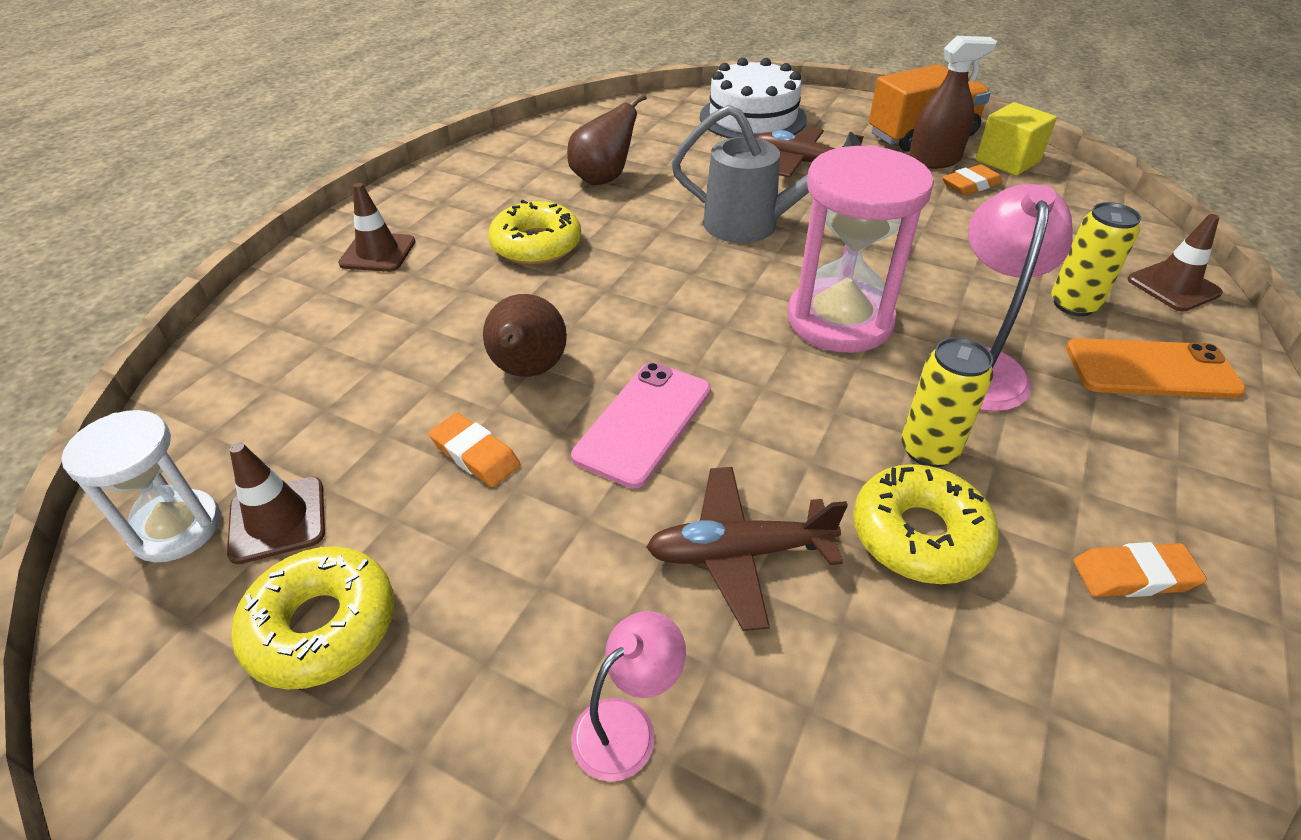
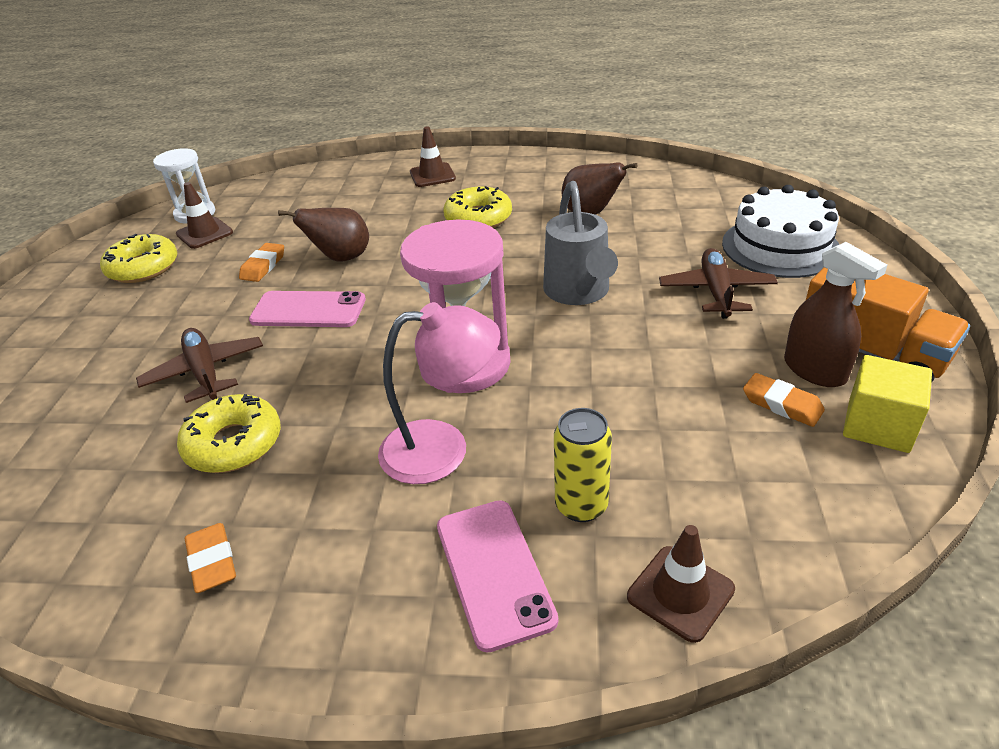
camera: 70 degrees right, 5 degrees down
(627, 725) = (89, 365): pink lamp -> none
(928, 450) = (322, 436): yellow can -> none
(1151, 369) = (494, 571): orange phone -> pink phone

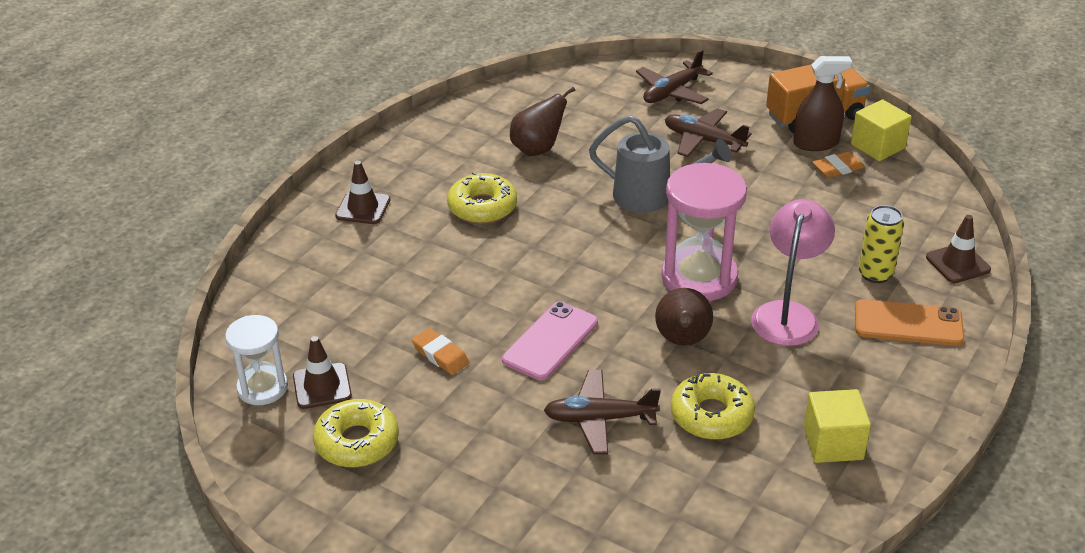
camera: 65 degrees left, 0 degrees up
(212, 561) = (833, 443): orange eraser -> yellow cube
(341, 258) = (475, 303): brown pear -> brown pear (682, 341)
(494, 571) = (908, 323): pink phone -> orange phone
(780, 247) = (672, 92): white cake -> brown plane

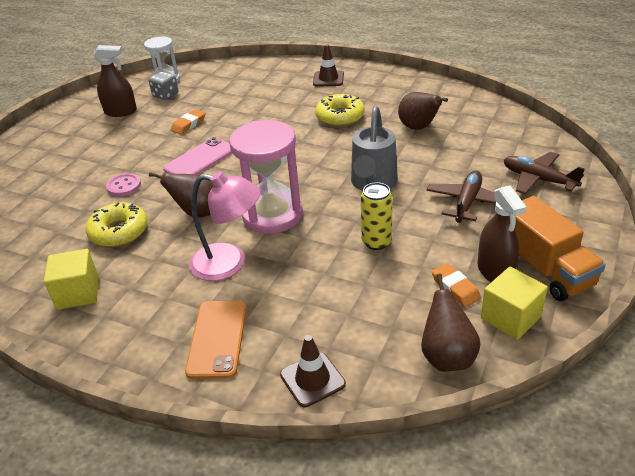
camera: 85 degrees right, 0 degrees up
(322, 386) = (165, 95): brown traffic cone -> grey dice
(357, 442) = (120, 112): yellow donut -> brown spray bottle
(550, 341) = (200, 159): pink phone -> pink phone turned 75 degrees counterclockwise
(600, 419) = (124, 186): brown plane -> pink button
(875, 274) = (288, 316): yellow can -> yellow can (376, 242)
(926, 186) = (447, 357): none -> brown pear

